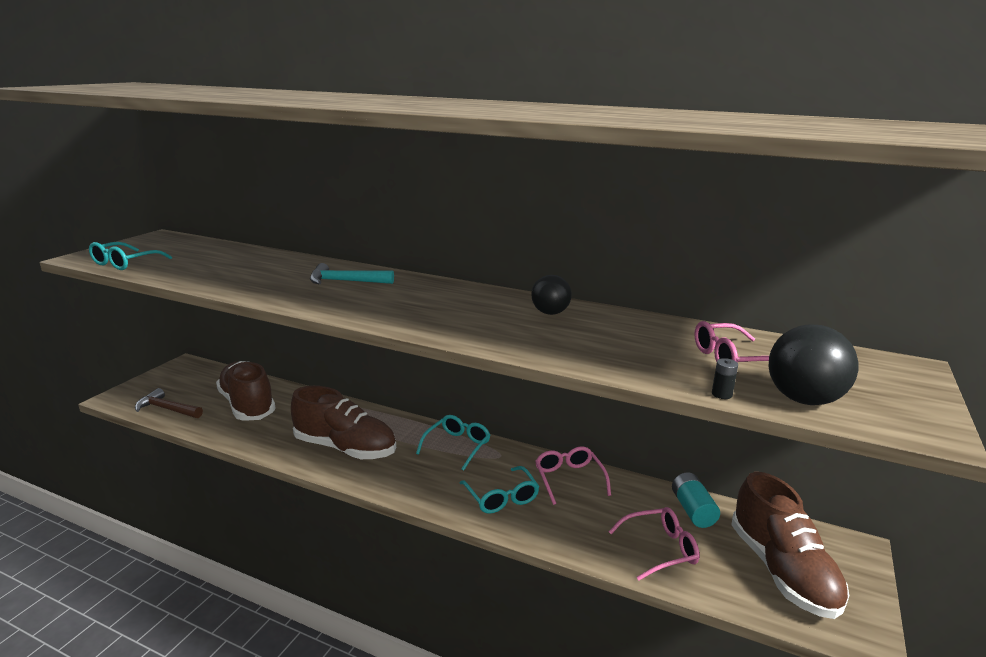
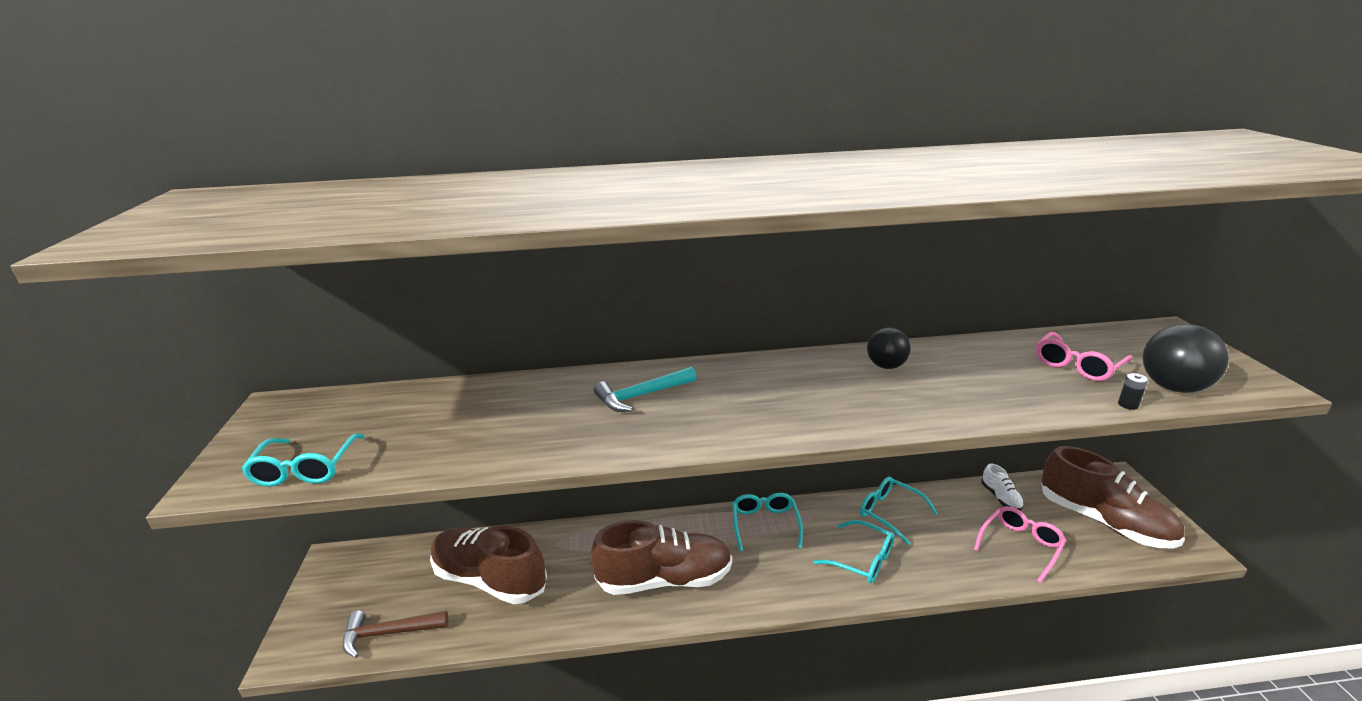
camera: 30 degrees left, 5 degrees up
(569, 479) = (890, 513): pink glasses -> turquoise glasses
(693, 510) = (1000, 498): turquoise battery -> white shoe

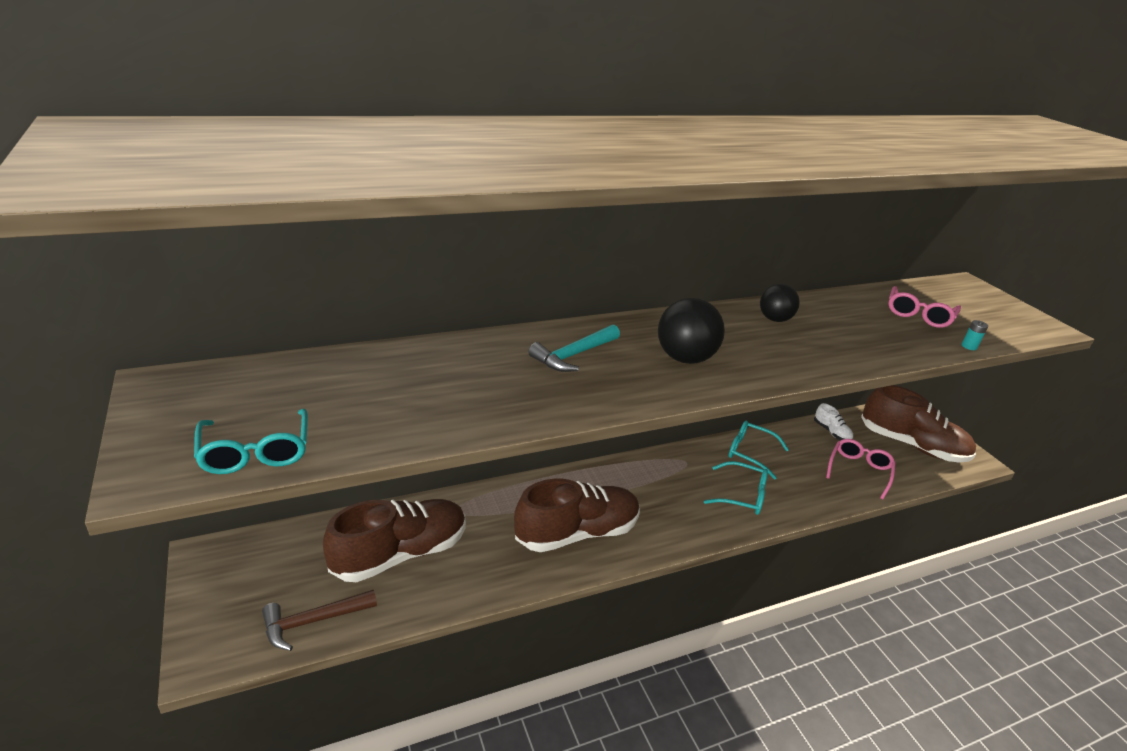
camera: 20 degrees left, 5 degrees up
(489, 579) = (400, 553): brown shoe -> brown shoe turned 135 degrees clockwise
(765, 524) = (648, 473): turquoise glasses -> none
(1128, 405) = (969, 346): black battery -> turquoise battery
(1173, 387) = (992, 331): black ball -> black ball (684, 358)

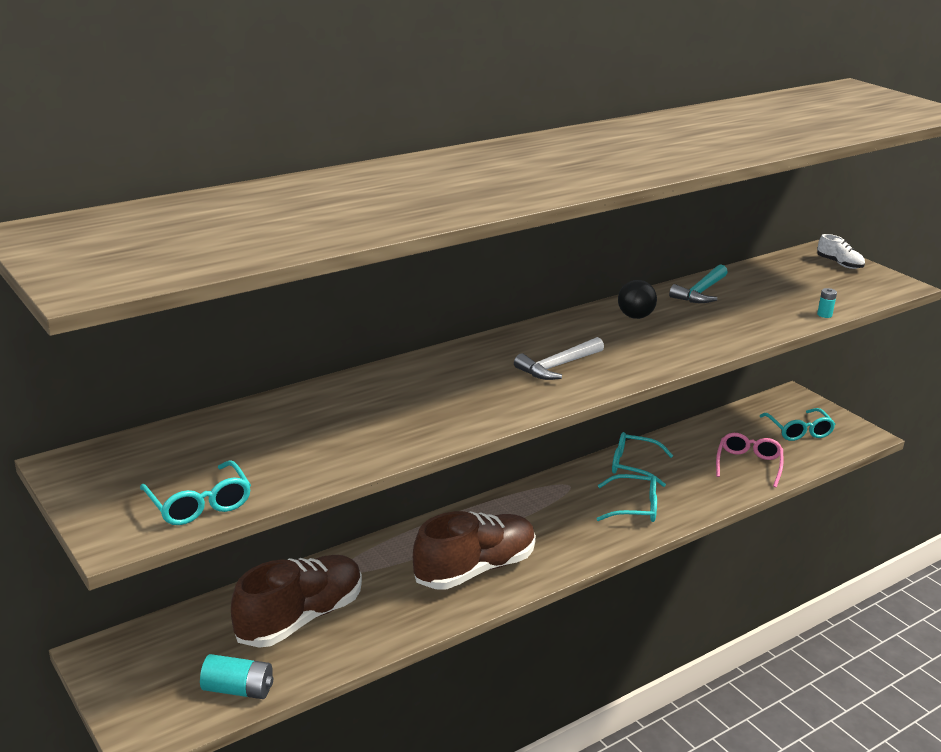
camera: 10 degrees left, 5 degrees down
(313, 621) = (238, 690): brown hammer -> turquoise battery
(573, 355) = (451, 379): turquoise hammer -> turquoise hammer (701, 292)
(684, 358) = (558, 366): black ball -> white hammer
(831, 432) = (714, 431): white shoe -> white shoe (839, 264)
(911, 445) = (799, 431): brown shoe -> turquoise glasses
(918, 315) = (774, 291): pink glasses -> none

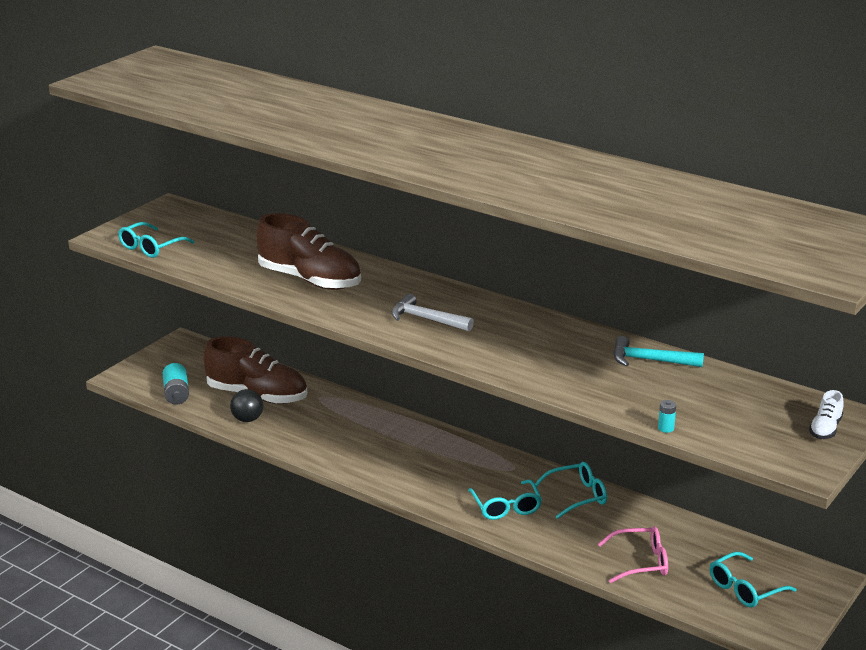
camera: 70 degrees right, 0 degrees up
(475, 569) = (359, 449): brown shoe -> brown shoe (310, 280)
(633, 465) = (577, 496): turquoise glasses -> turquoise glasses turned 75 degrees clockwise
(635, 316) = (557, 337): black ball -> black ball (247, 419)

